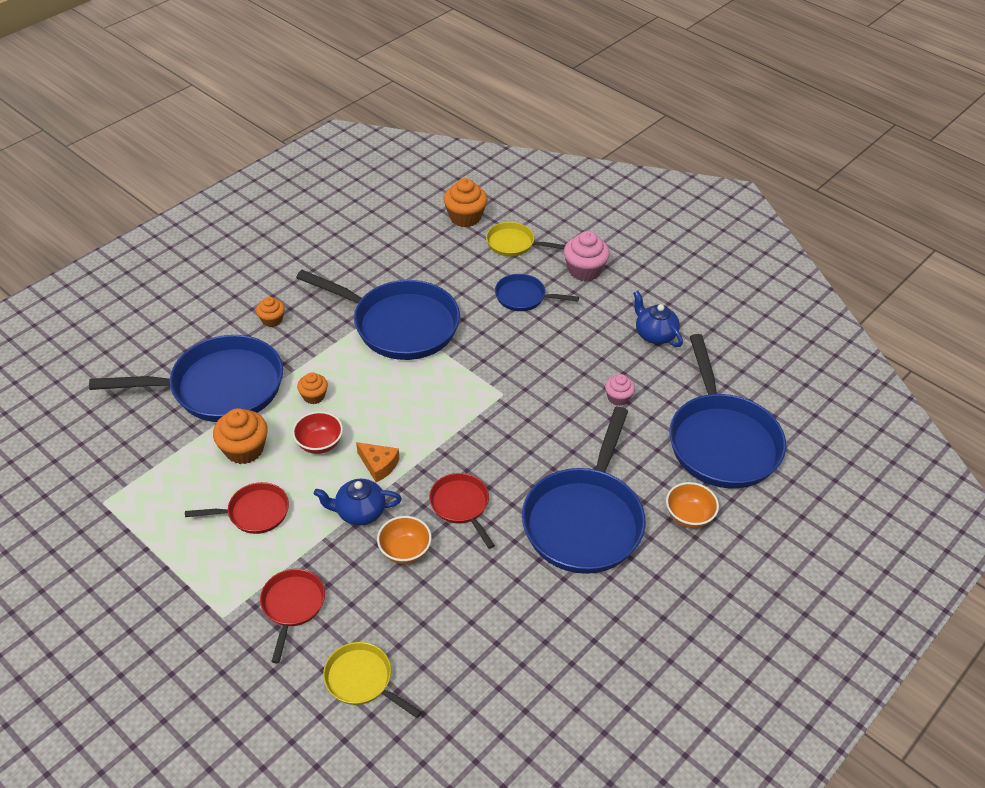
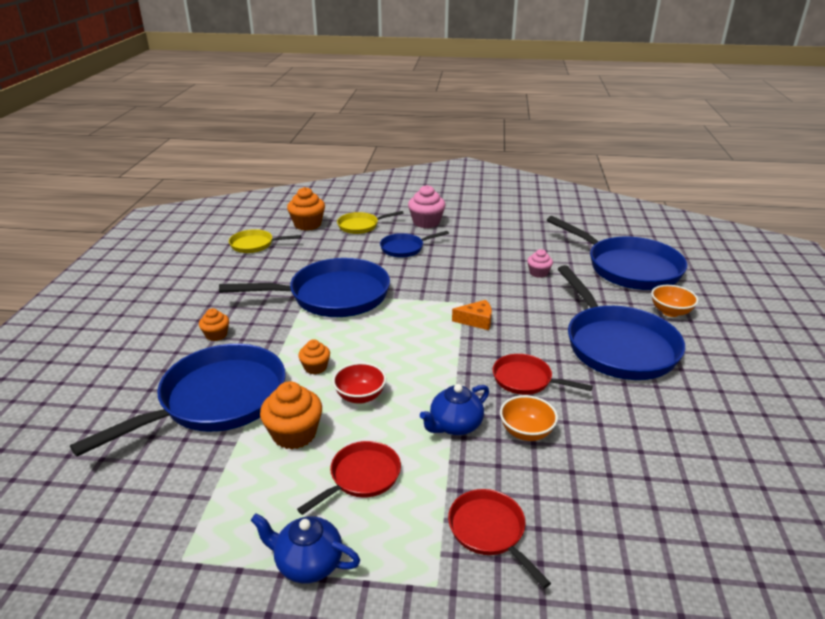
camera: 35 degrees left, 15 degrees down
(362, 680) = (625, 551): yellow pan -> yellow pan (255, 245)
(378, 465) = (428, 386): orange cheese -> orange cheese (476, 321)
(654, 334) = (513, 235): blue teapot -> blue teapot (308, 563)

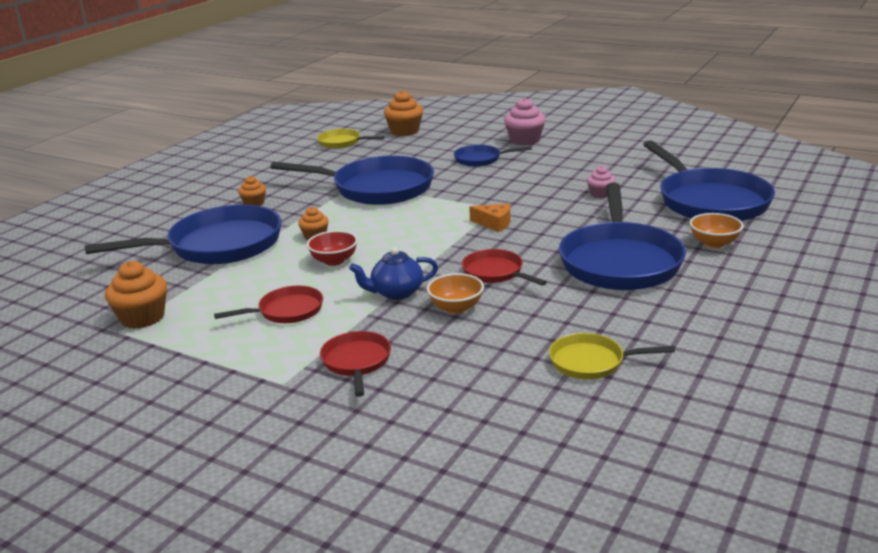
camera: 25 degrees right, 5 degrees down
(294, 434) = (259, 276): orange cupcake -> orange cupcake (142, 318)
(308, 563) = (201, 351): blue teapot -> none
(361, 226) = (455, 137): yellow pan -> yellow pan (591, 362)

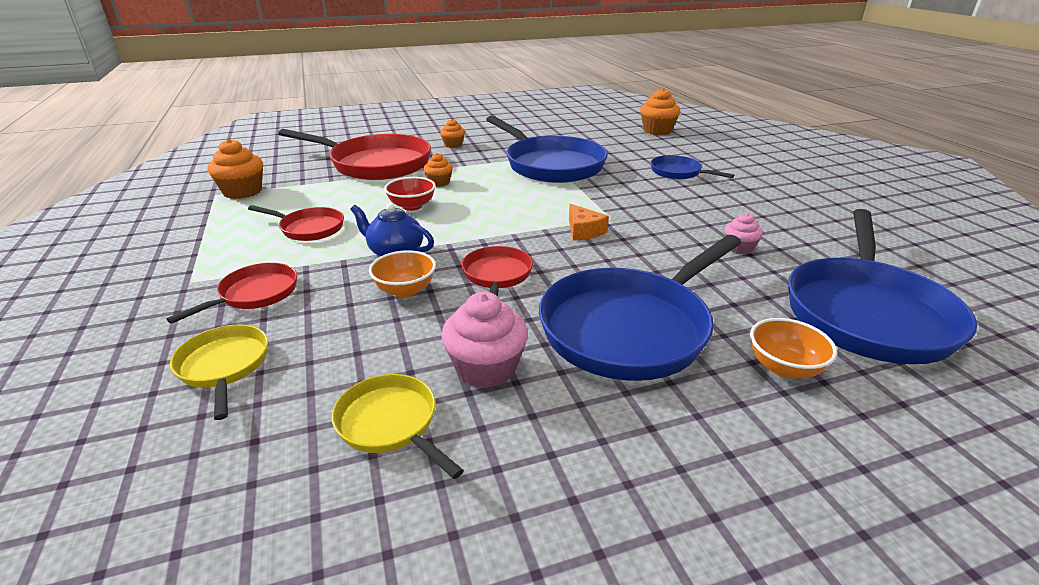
camera: 40 degrees right, 5 degrees up
(218, 245) = (375, 164): blue pan -> red pan
(342, 142) = (594, 124): yellow pan -> yellow pan (224, 366)
(525, 140) = (751, 170): pink cupcake -> pink cupcake (486, 368)

